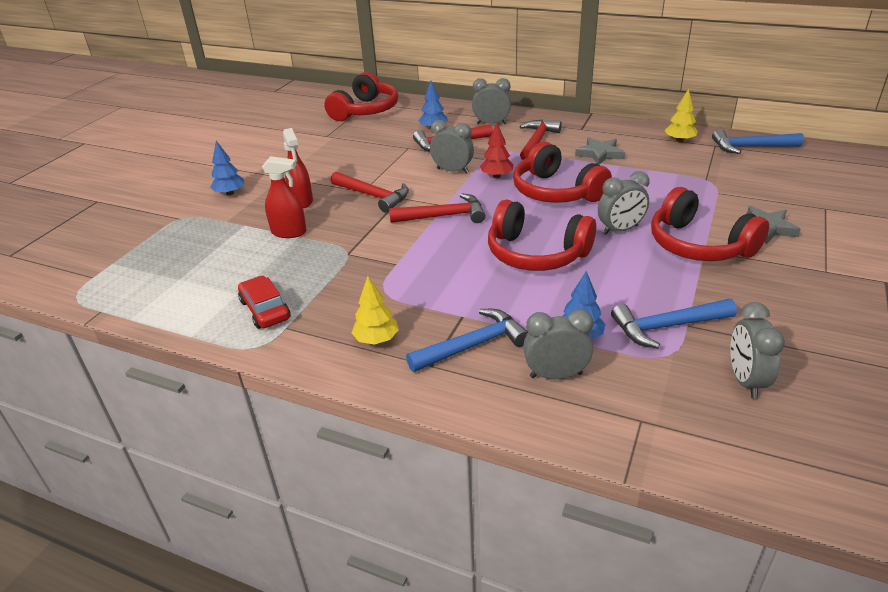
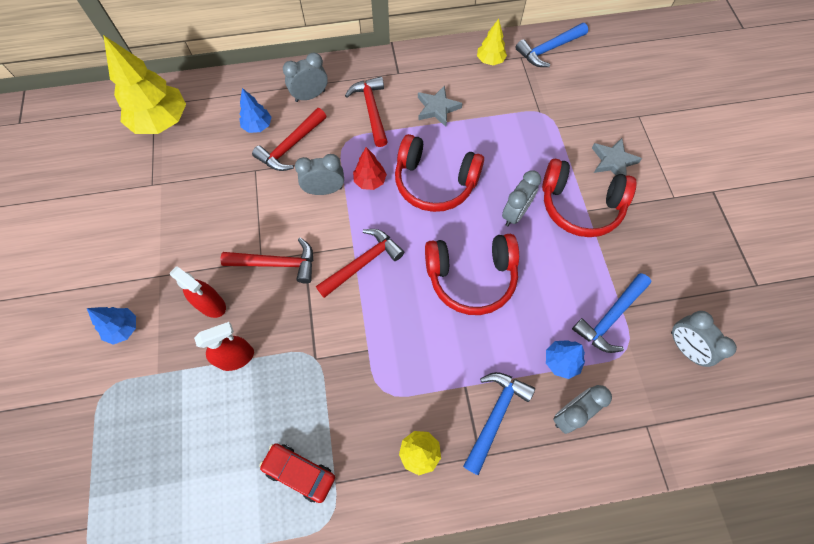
camera: 35 degrees left, 30 degrees up
(365, 111) = (161, 122): red headphones -> yellow tree

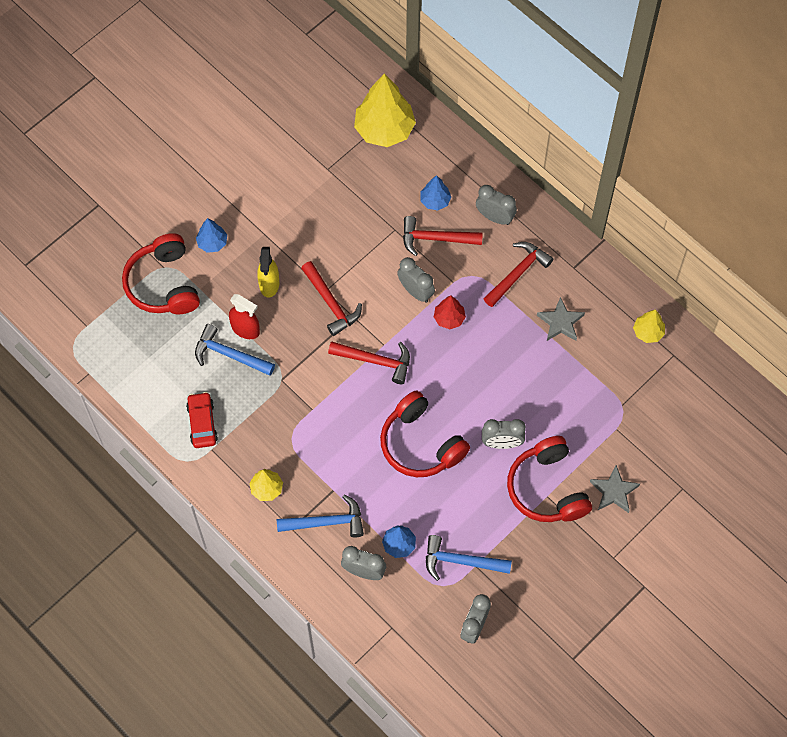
camera: 55 degrees right, 0 degrees up
(211, 305) = (269, 284): red spray bottle -> yellow spray bottle
(435, 182) = (485, 366): red headphones -> red headphones (163, 284)
(548, 50) = (701, 373): blue hammer -> blue hammer (229, 355)

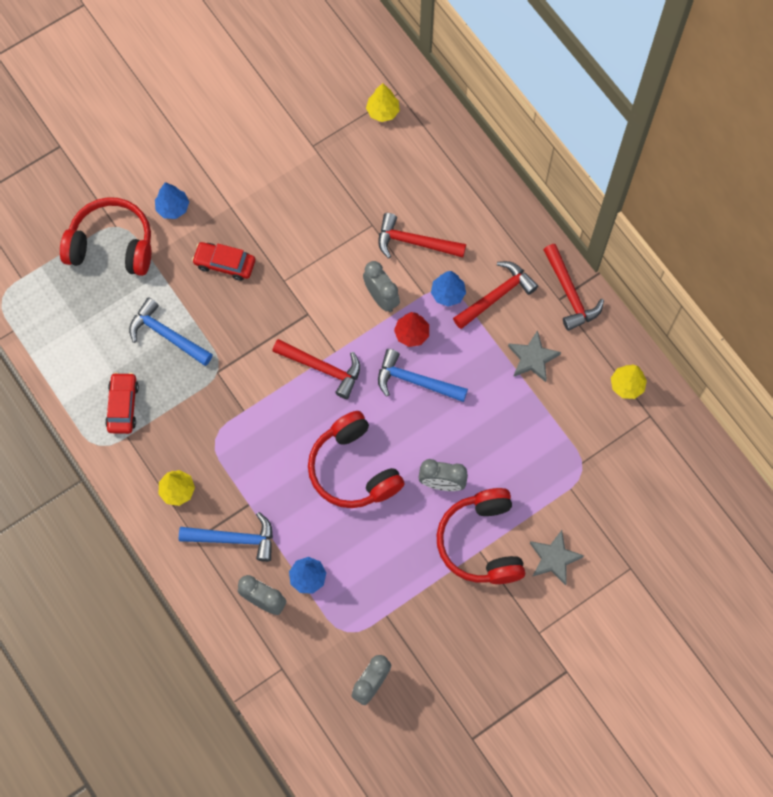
camera: 10 degrees right, 5 degrees up
(163, 284) = (112, 245): red headphones -> red headphones turned 105 degrees clockwise
(245, 329) = (189, 309): red spray bottle -> none
(269, 284) = (225, 264): yellow spray bottle -> red car
(331, 303) = (287, 296): red hammer -> red hammer (570, 293)
(384, 129) = (382, 111): yellow tree -> yellow tree, size x0.50
(435, 201) = (422, 200): blue tree -> blue tree (448, 294)
(461, 561) = (371, 608): blue hammer -> blue hammer (415, 381)
(494, 217) = (483, 229): grey clock -> none

